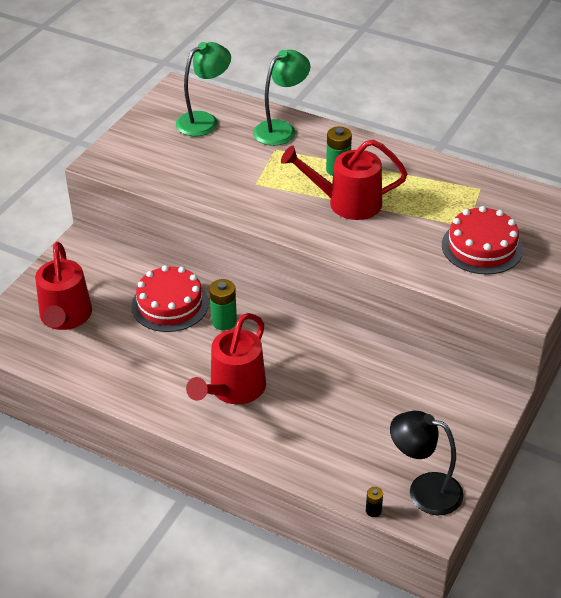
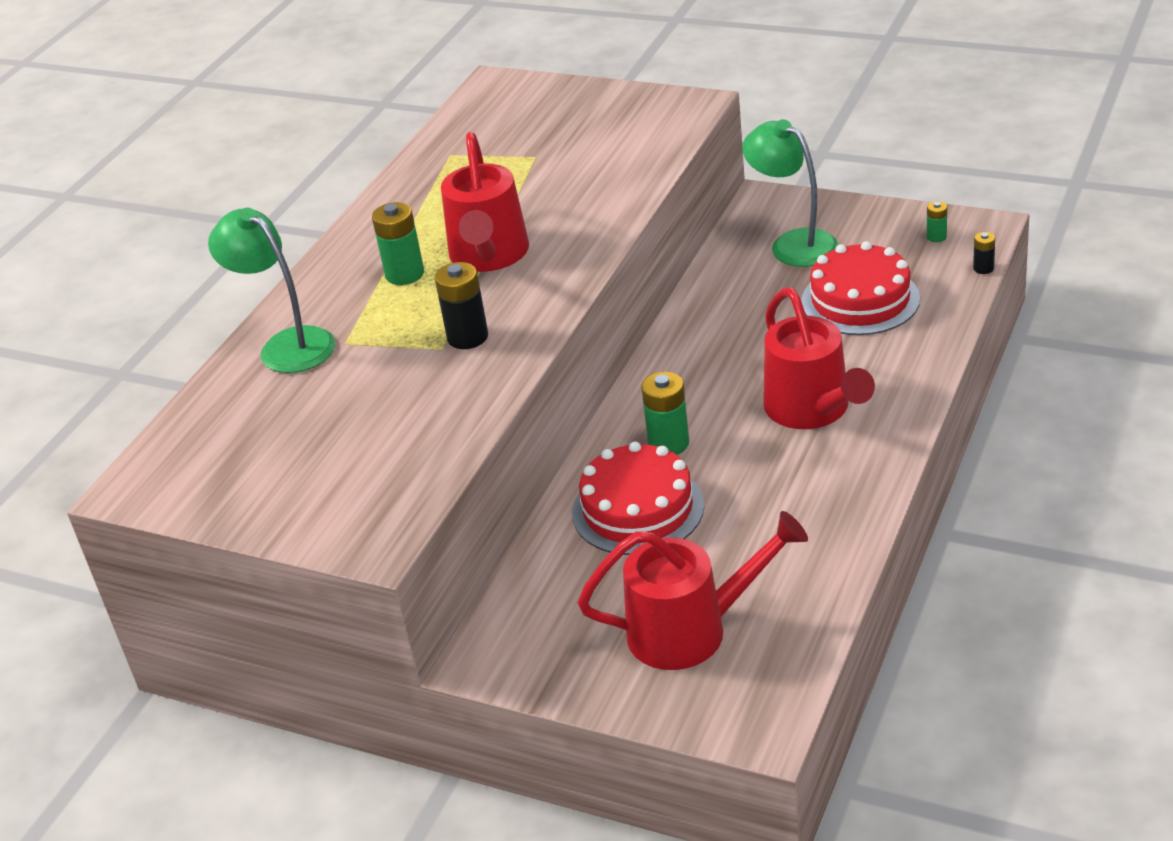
camera: 90 degrees left, 5 degrees down
(204, 121) = (250, 435): green lamp -> green lamp (793, 243)
(233, 390) = (813, 411): red watering can -> red watering can turned 45 degrees clockwise
(262, 193) = (468, 337): none -> black battery
(424, 490) = (936, 237): black lamp -> green battery
(482, 247) = (579, 142): red cake -> red cake (860, 300)

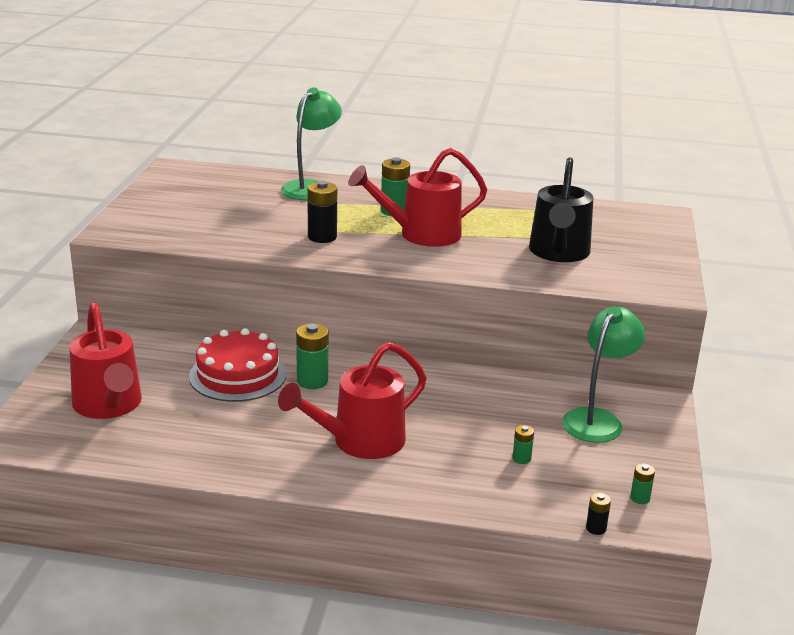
camera: 70 degrees right, 10 degrees down
(577, 162) = (559, 253): none -> black watering can
(860, 300) = (521, 458): red cake -> green battery

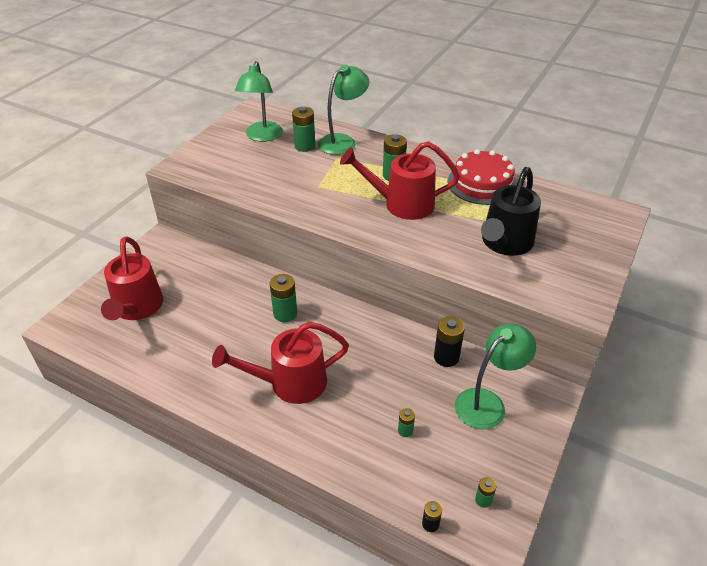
camera: 20 degrees right, 15 degrees up
(204, 193) = (262, 136): none -> green lamp
(238, 375) = (236, 297): red cake -> red cake (482, 184)
(266, 196) = (304, 146): none -> green battery
(322, 237) = (323, 195): black battery -> black battery (446, 357)

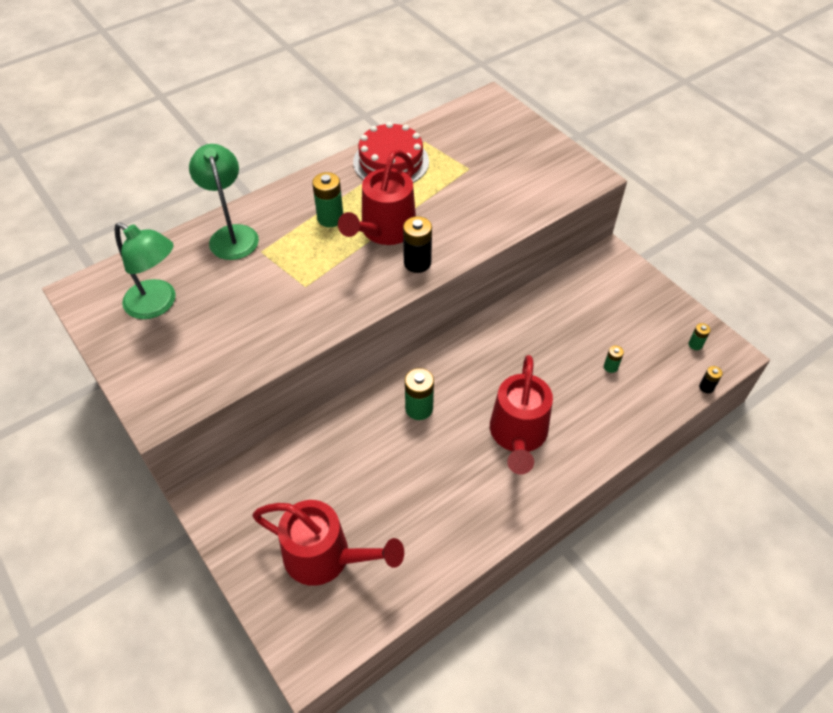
camera: 65 degrees left, 10 degrees up
(304, 146) = (214, 271): green battery -> none
(446, 357) = (541, 304): black battery -> black battery (417, 263)
(487, 402) = (603, 299): green lamp -> none
(504, 244) = (489, 186): black watering can -> none

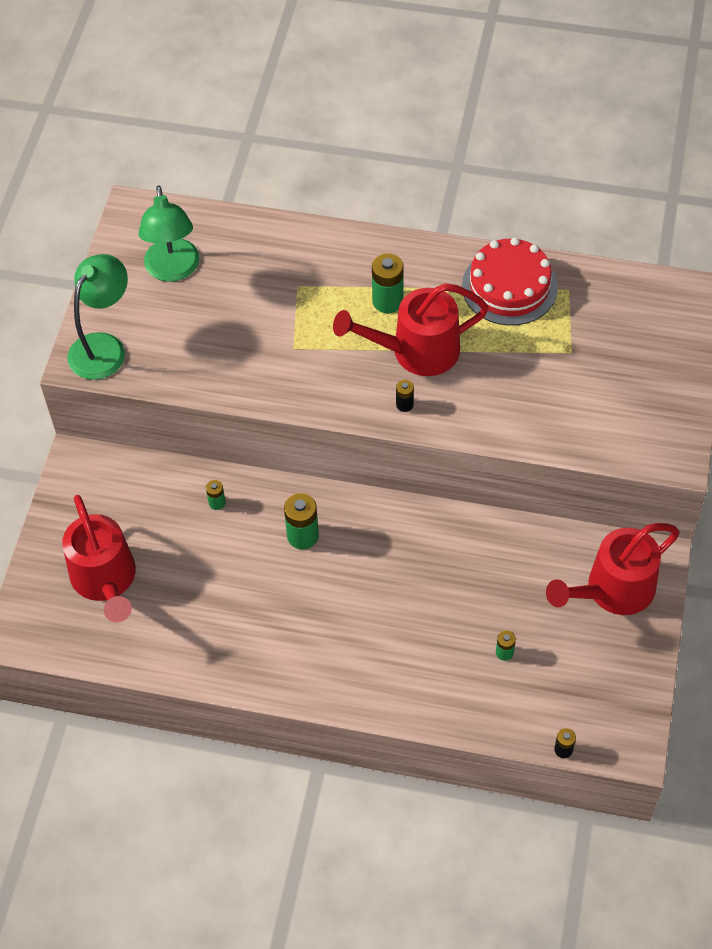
camera: 50 degrees right, 5 degrees up
(232, 235) = (293, 251): green lamp -> green lamp (104, 347)
(417, 263) = (404, 405): black battery -> black battery, size x0.54
(518, 436) = (349, 631): red watering can -> red watering can (612, 591)
(695, 344) = (610, 708): green battery -> green battery (217, 503)

